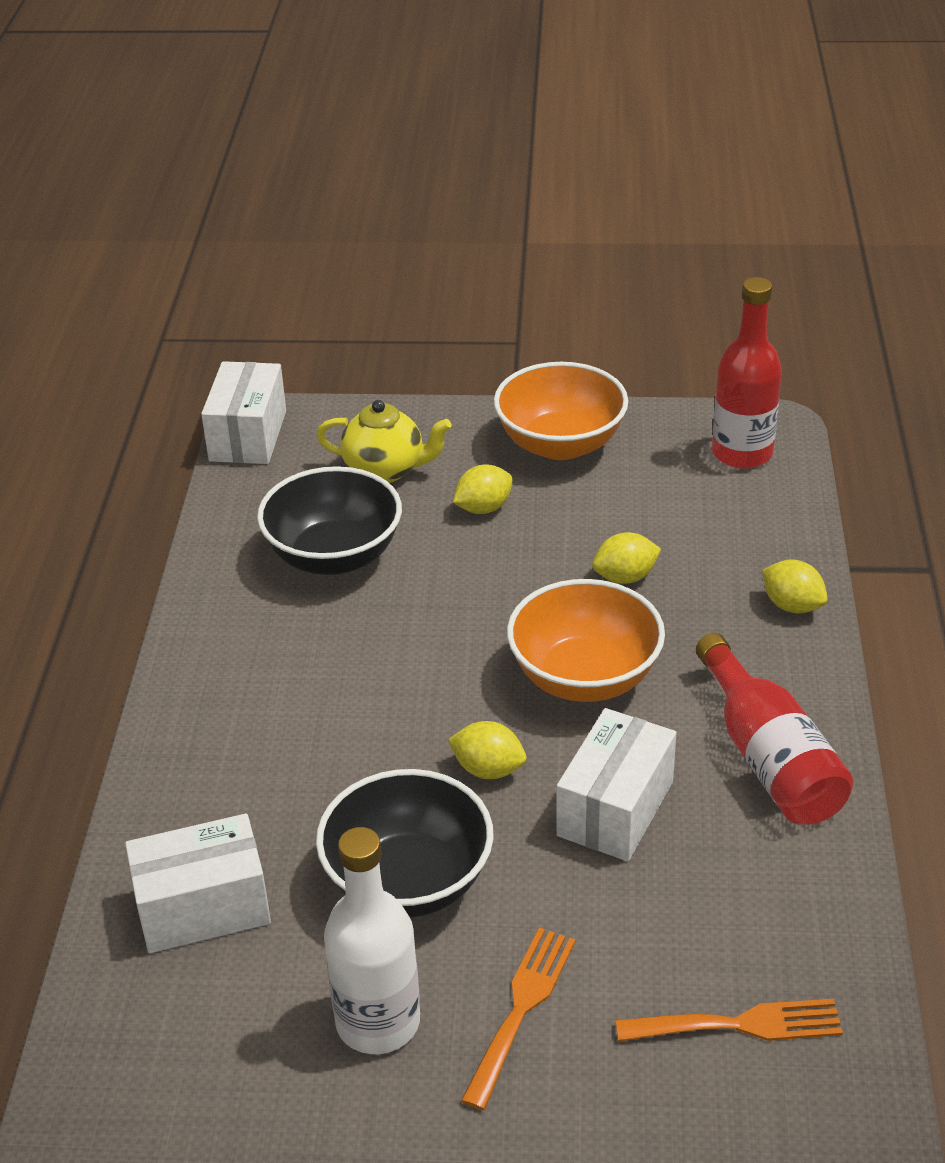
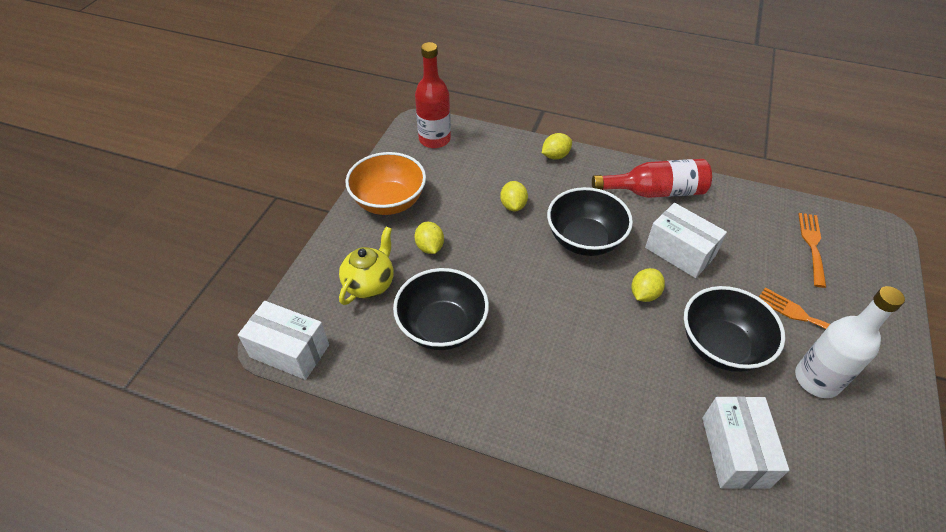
camera: 75 degrees left, 10 degrees up
(584, 677) = (584, 240): orange bowl -> black bowl

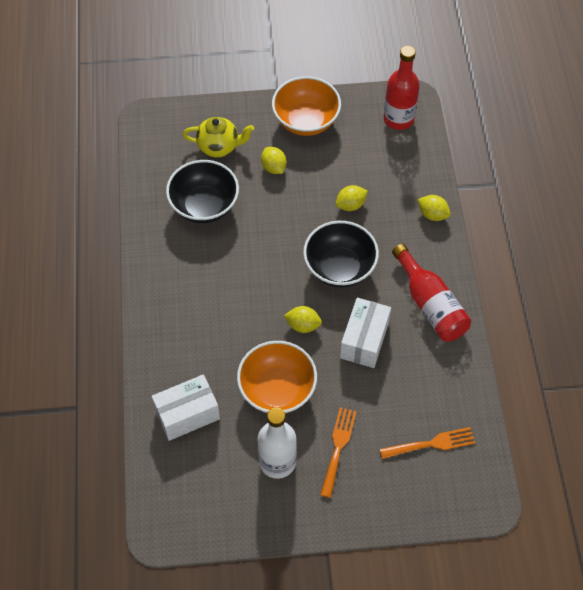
camera: 65 degrees right, 10 degrees up
(290, 351) = (142, 130): white box -> none
(430, 247) = (274, 167): yellow lemon -> yellow lemon turned 75 degrees counterclockwise
(721, 346) = (277, 390): black bowl -> orange bowl

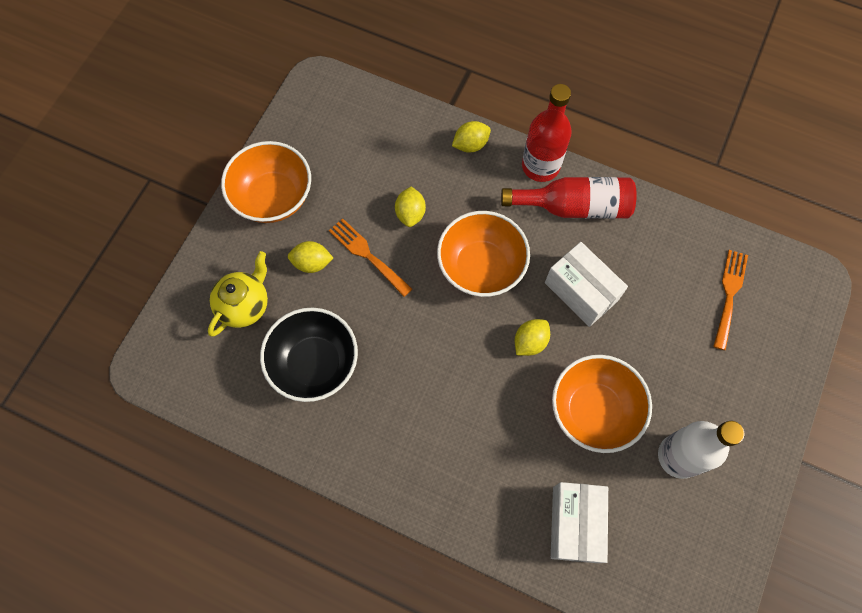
camera: 60 degrees left, 10 degrees up
(338, 447) = (691, 386): orange fork -> orange fork (367, 255)
(339, 268) = (481, 267): black bowl -> orange bowl
(398, 119) = (333, 108): red bottle -> red bottle (540, 166)

